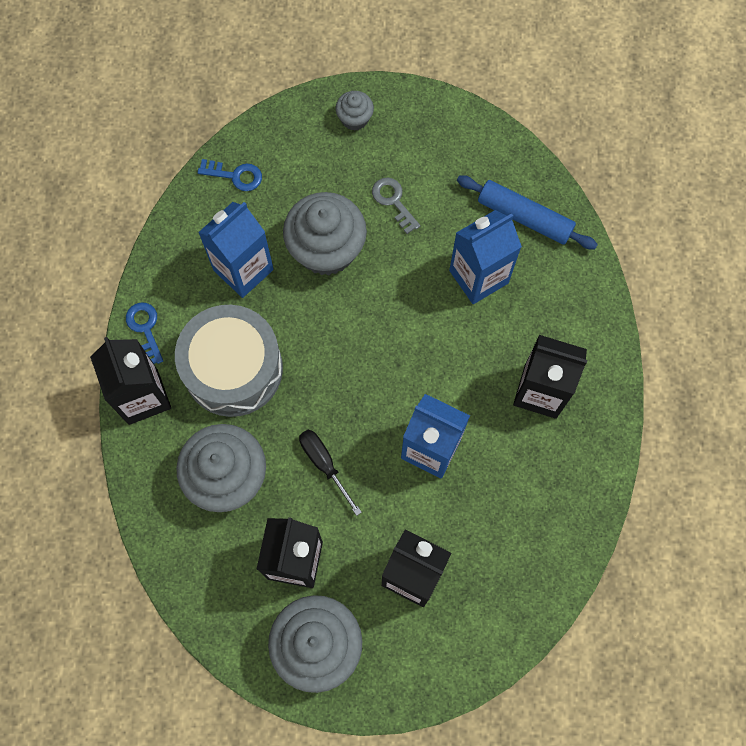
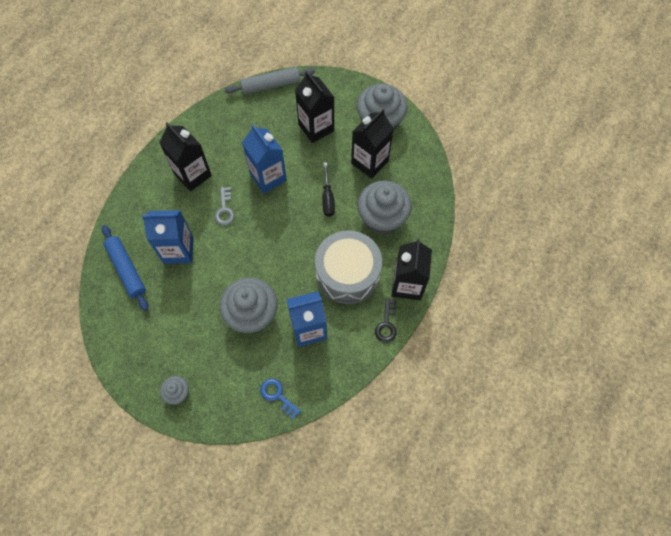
camera: 150 degrees left, 5 degrees down
(145, 329) = (386, 324): blue key -> black key
(393, 201) = (193, 322): grey key -> grey key (225, 209)
(534, 614) = (270, 85): none -> grey rolling pin

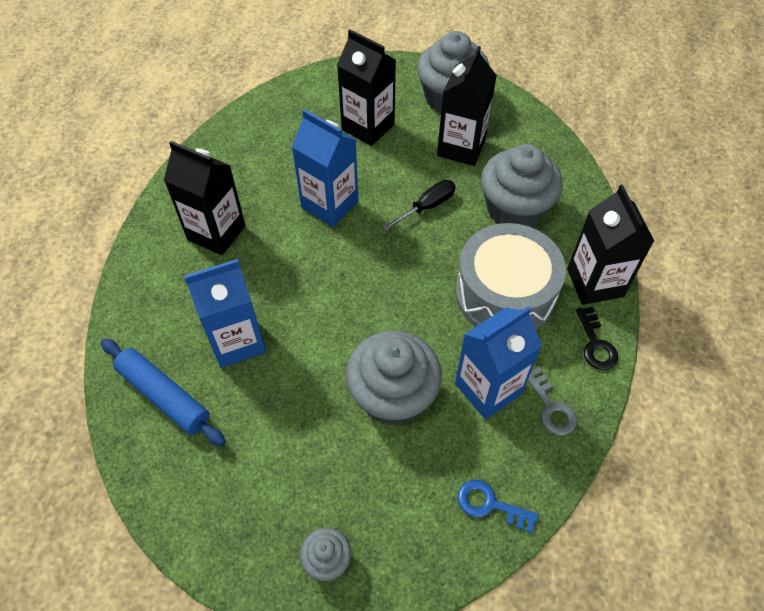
camera: 20 degrees left, 10 degrees down
(225, 209) = (285, 264): grey key -> grey key (551, 407)
(270, 85) = (281, 94): grey rolling pin -> none
(328, 198) = (427, 206): black screwdriver -> black screwdriver turned 105 degrees counterclockwise

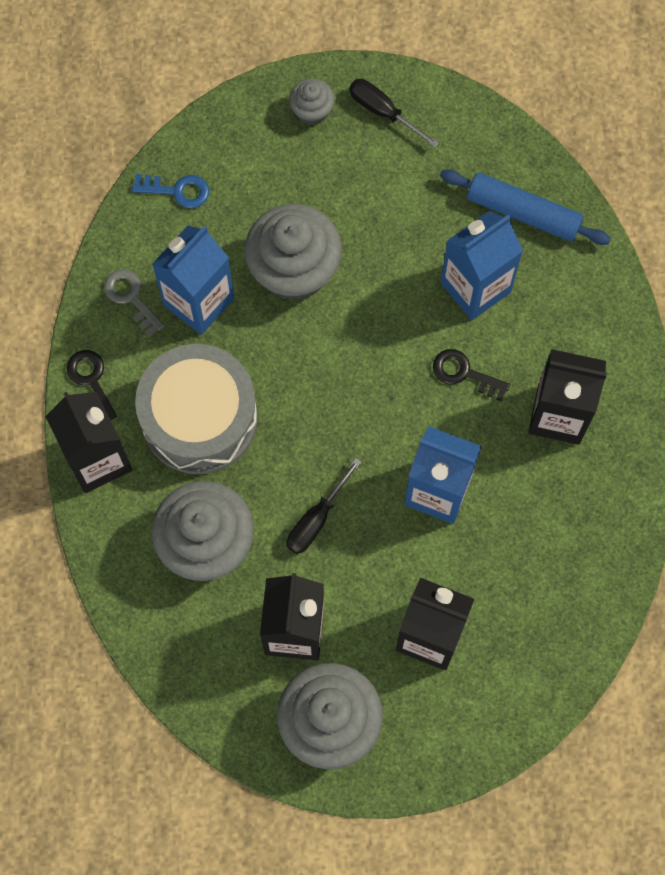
camera: 165 degrees right, 15 degrees up
(253, 538) = (383, 112): none -> black screwdriver
(276, 277) = (464, 373): none -> black key

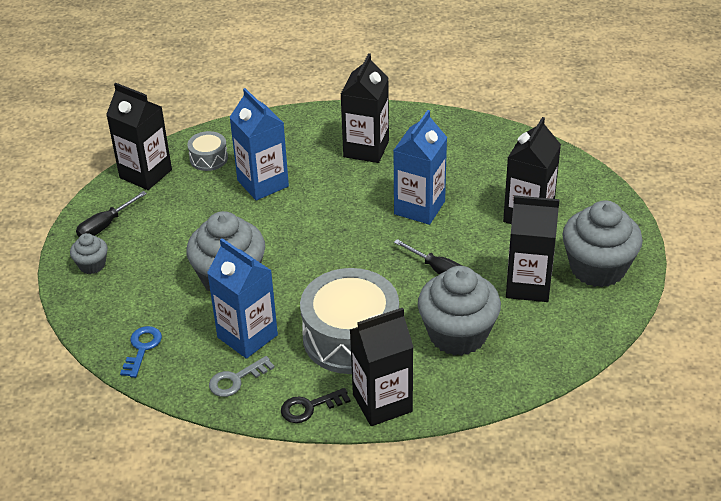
camera: 85 degrees left, 30 degrees down
(464, 373) = (330, 191): black key -> none
(486, 141) = (145, 174): none -> black carton
(523, 213) = (208, 158): blue rolling pin -> grey drum

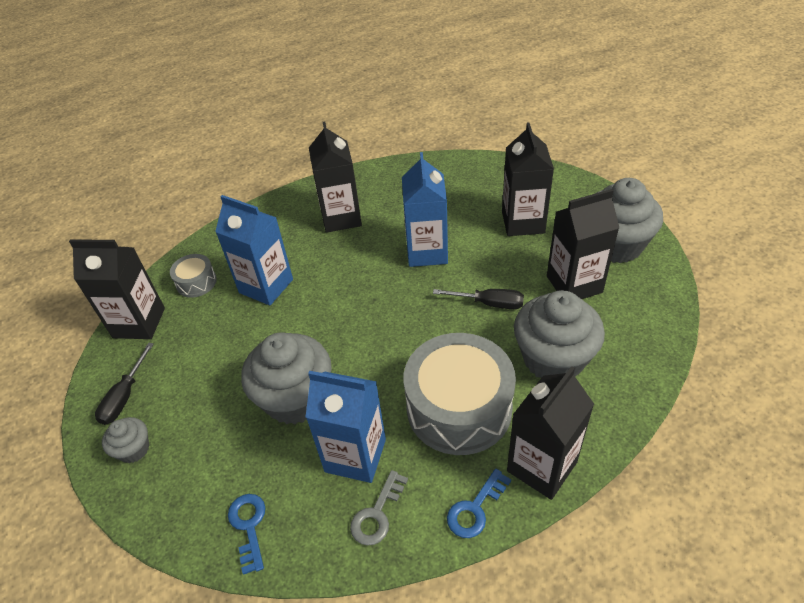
camera: 25 degrees left, 5 degrees up
(309, 407) = (475, 508): black key -> blue key

